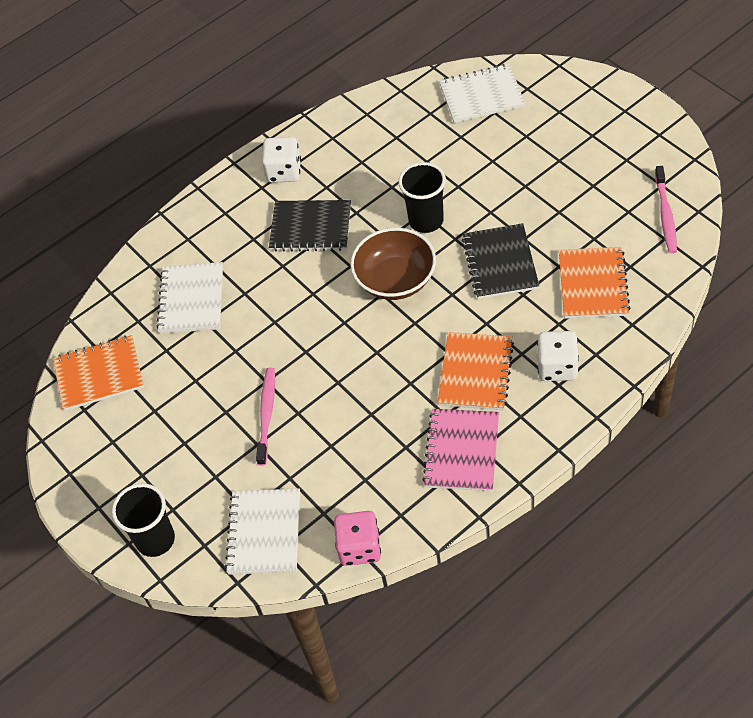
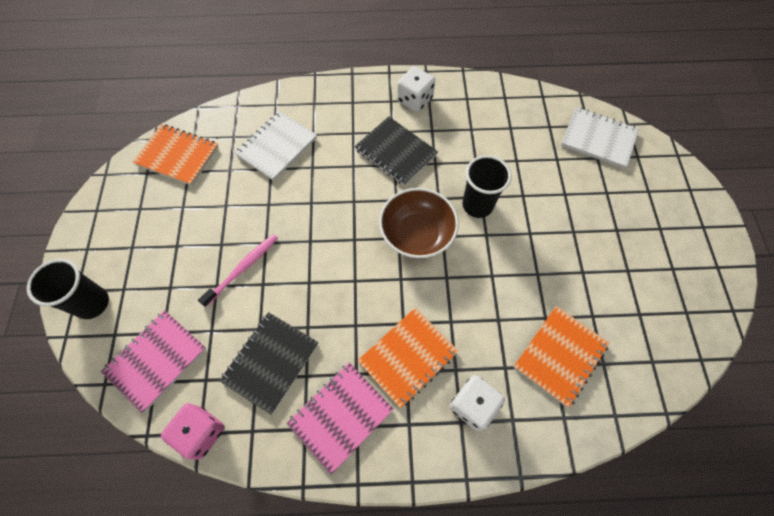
camera: 30 degrees right, 10 degrees up
(264, 533) = (156, 360): white notebook -> pink notebook
(500, 263) = (502, 280): black notebook -> black notebook (270, 362)
(665, 215) = (669, 341): pink toothbrush -> none

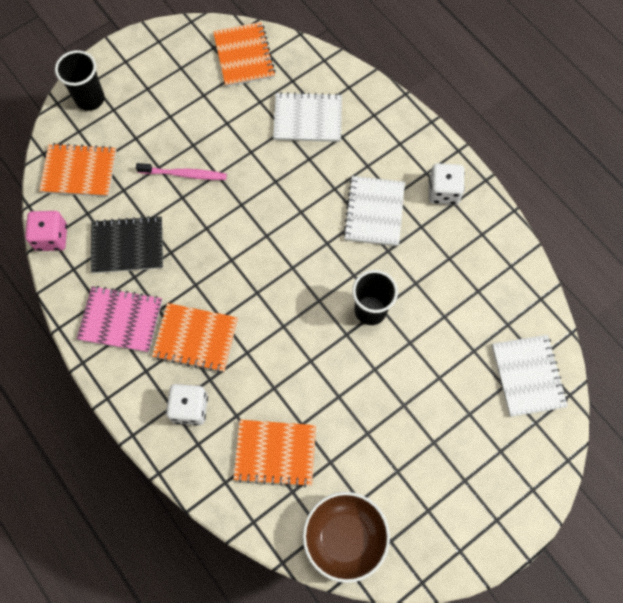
camera: 55 degrees right, 5 degrees up
(156, 360) = (79, 171): pink notebook -> orange notebook
(396, 152) = (374, 212): black notebook -> white notebook
(417, 234) = (305, 279): brown bowl -> brown bowl (345, 537)

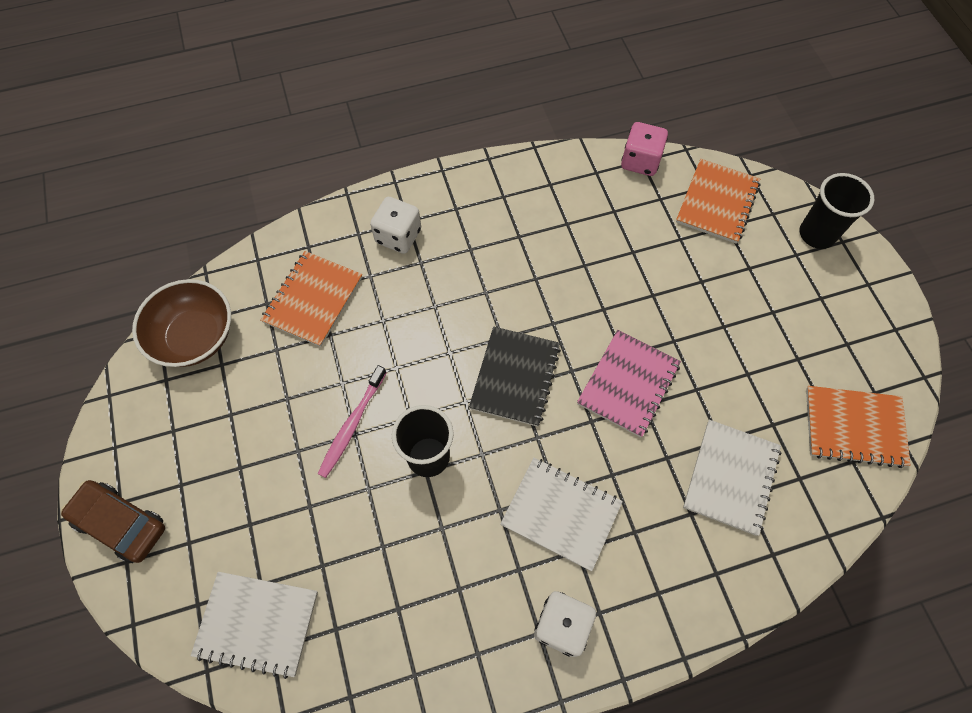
camera: 110 degrees right, 5 degrees down
(121, 320) = (521, 200): pink notebook -> pink notebook (628, 384)
(127, 246) = (607, 226): black notebook -> black notebook (515, 377)
(184, 174) = (684, 306): pink toothbrush -> pink toothbrush (352, 425)
(196, 338) = (472, 262): orange notebook -> none
(510, 510) = (120, 524): none -> brown car

